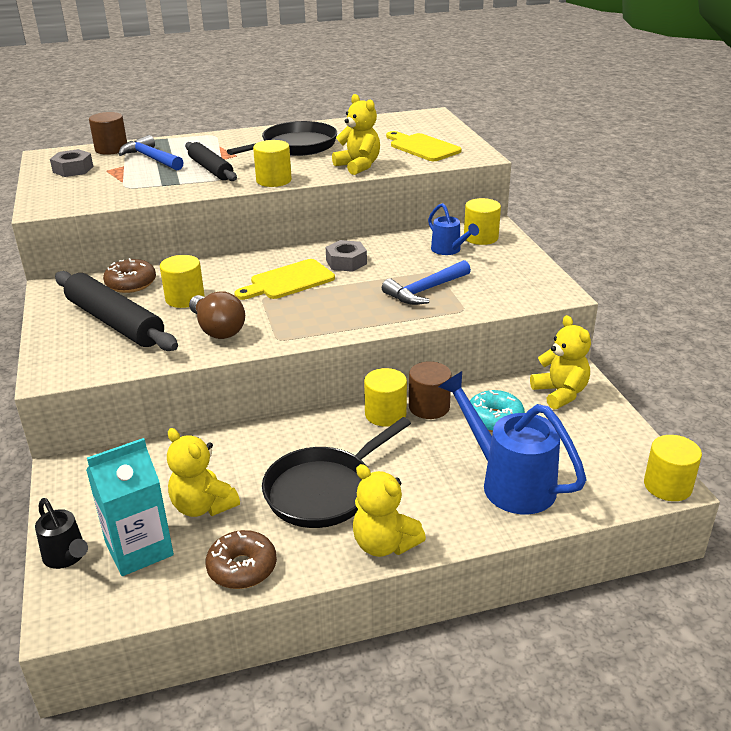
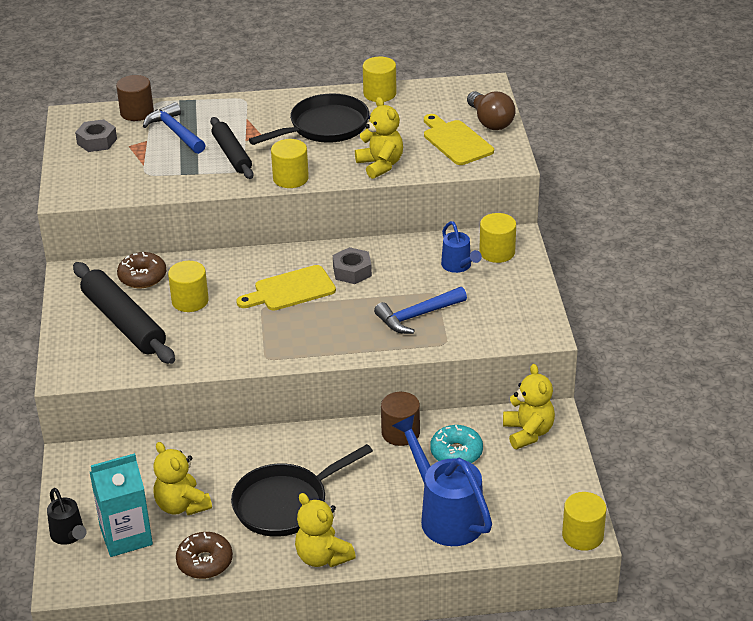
camera: 10 degrees right, 5 degrees up
(217, 329) = (214, 341): brown light bulb -> brown light bulb (490, 122)
(385, 414) = (358, 435): yellow cylinder -> yellow cylinder (379, 94)

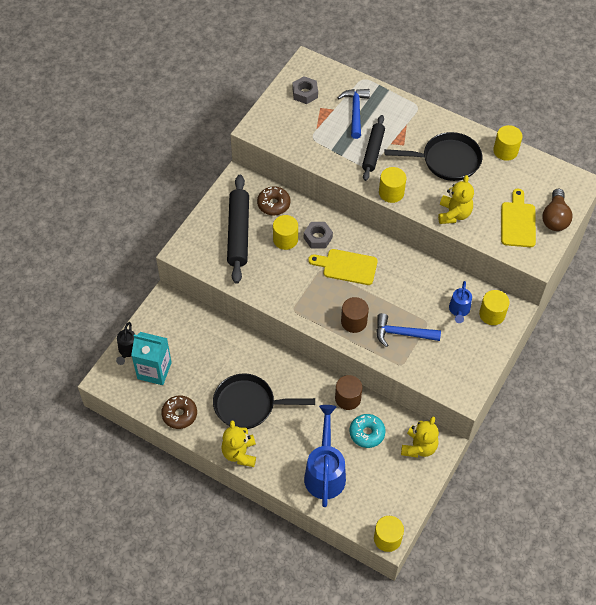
camera: 35 degrees right, 20 degrees up
(137, 112) = (346, 81): brown cylinder -> brown cylinder (354, 321)
(182, 505) = (196, 369): yellow teddy bear -> none
(352, 271) = (393, 274): grey nut -> grey nut (318, 238)

